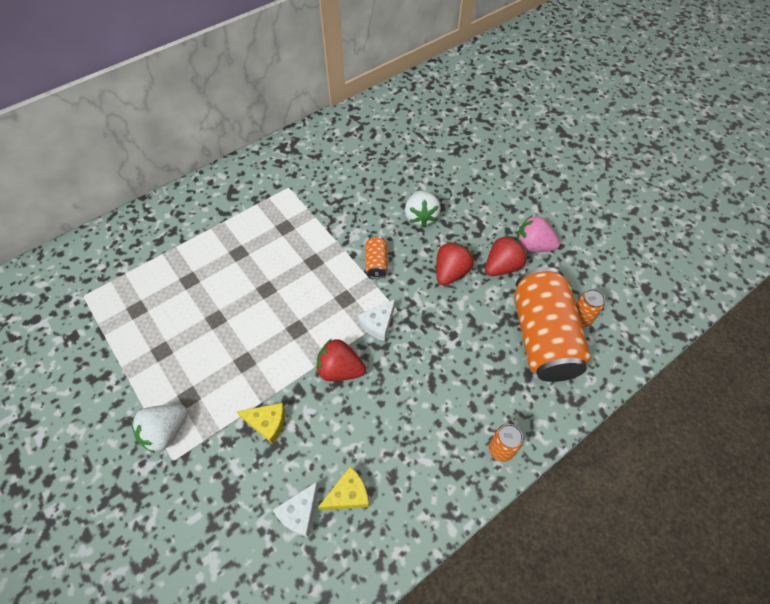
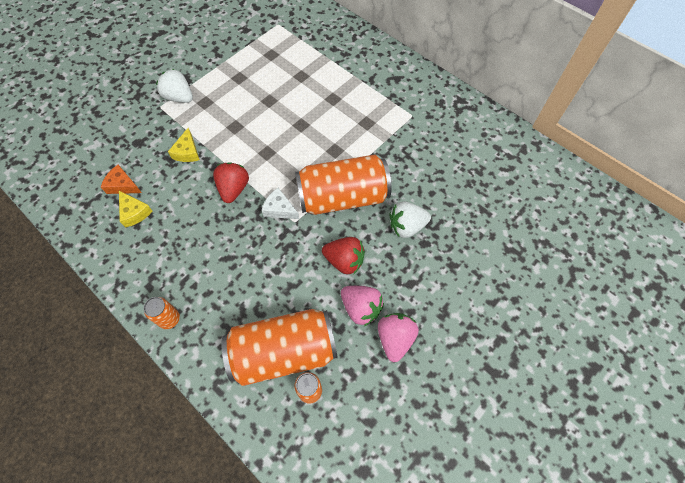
camera: 80 degrees right, 5 degrees up
(299, 513) = (122, 185): white cheese -> orange cheese
(376, 263) = (343, 197): orange can -> orange can, size x2.35
(502, 267) = (361, 308): red strawberry -> pink strawberry

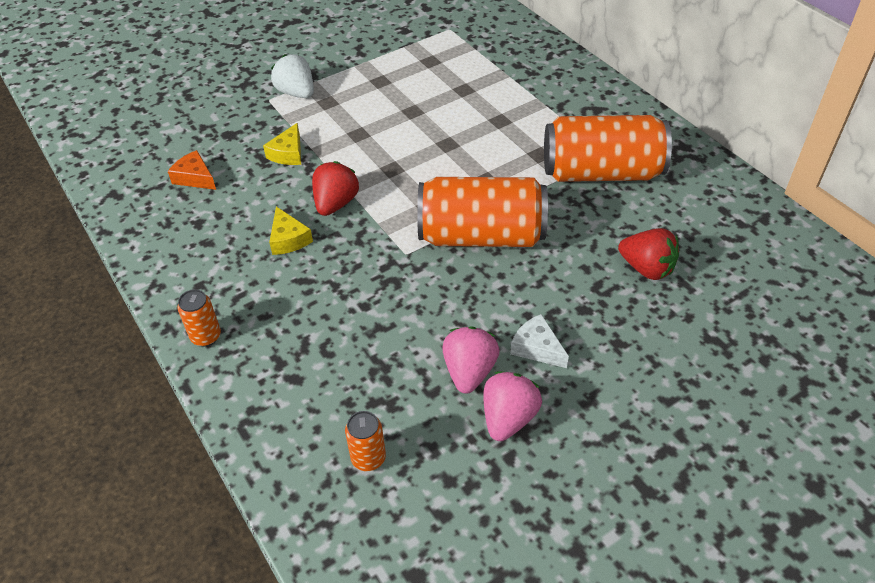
camera: 15 degrees right, 15 degrees down
(134, 212) = (200, 209): yellow cheese -> yellow cheese (288, 239)
(279, 209) = (390, 235): white cheese -> white cheese (537, 348)
(283, 352) = (345, 404): orange can -> orange can (601, 172)
(344, 261) = (462, 311): red strawberry -> red strawberry (646, 268)
(361, 308) = (469, 372): pink strawberry -> pink strawberry turned 135 degrees counterclockwise
(406, 226) = (563, 285): white strawberry -> none

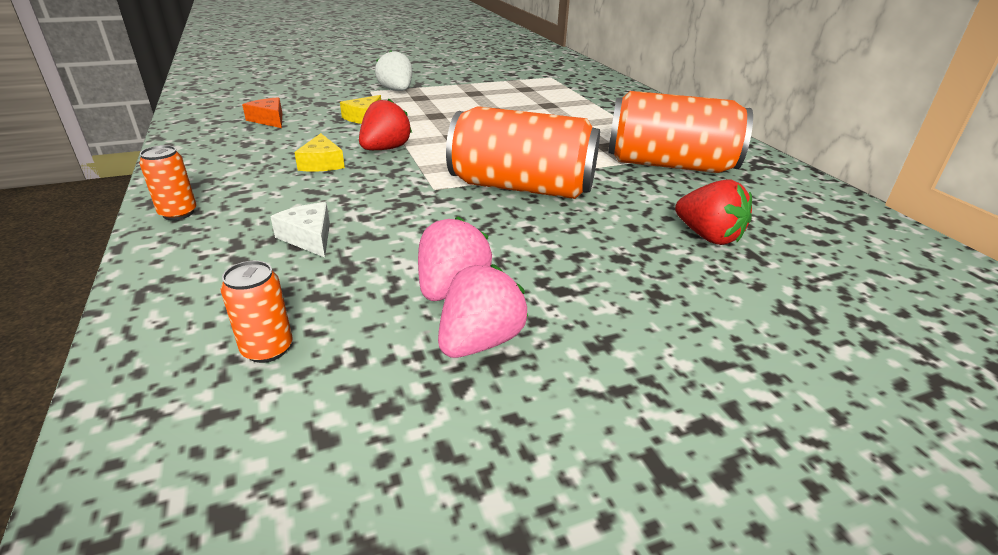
camera: 10 degrees right, 15 degrees down
(537, 348) = (548, 281): white cheese -> white cheese (309, 237)

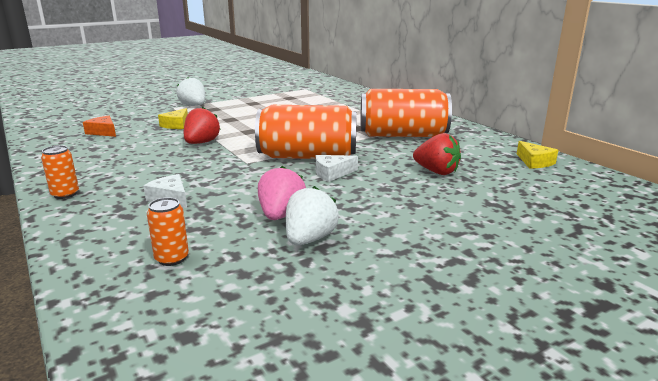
camera: 10 degrees left, 10 degrees down
(322, 163) = (158, 155): yellow cheese -> yellow cheese (534, 162)
(480, 342) = (309, 239): pink strawberry -> white strawberry
(549, 221) = (332, 173): none -> white cheese

